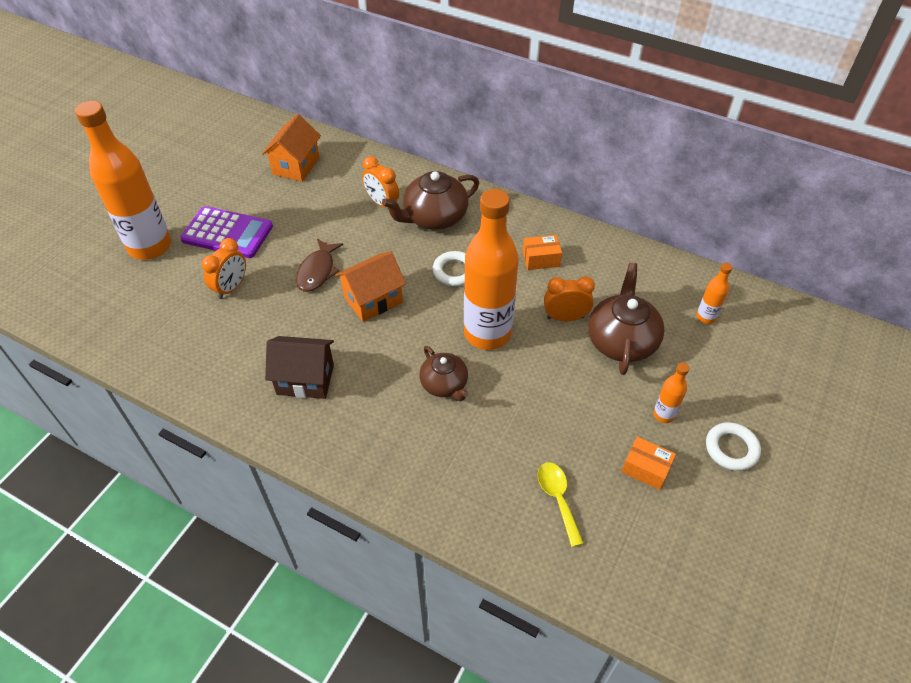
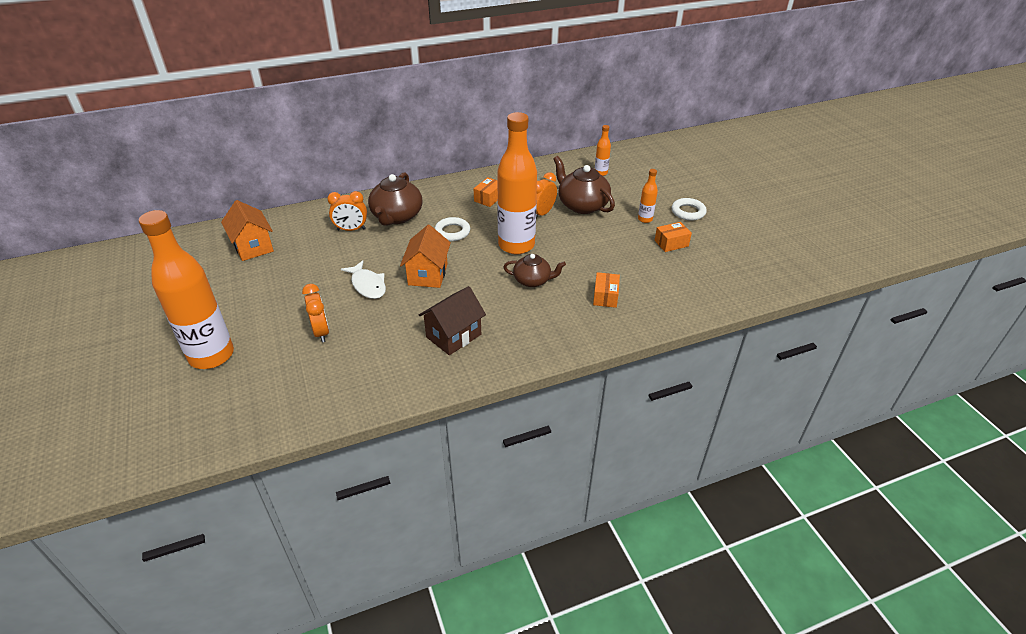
camera: 50 degrees left, 10 degrees down
(227, 233) = (264, 309): purple calculator -> none
(317, 271) = (368, 285): brown fish -> white fish
(481, 464) = (605, 296): none -> orange box
(557, 498) = (658, 282): yellow spoon -> none

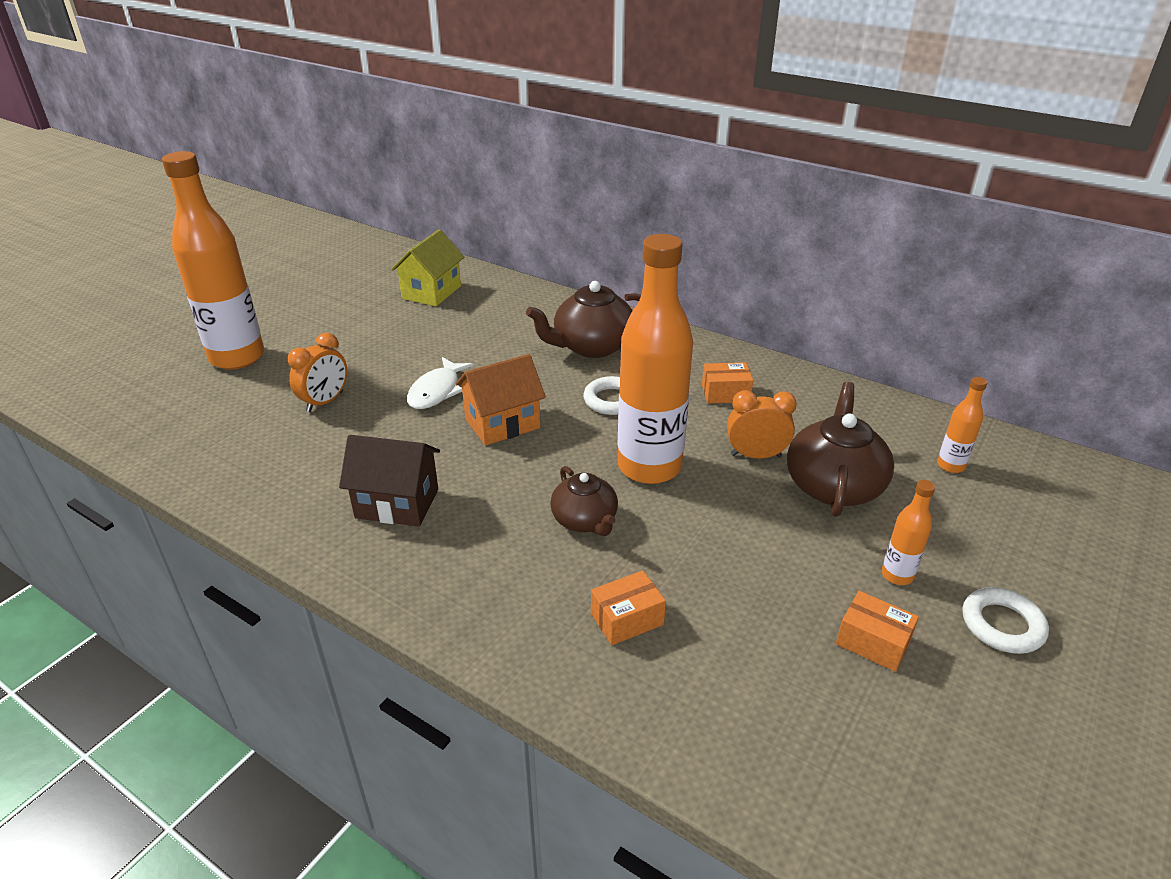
camera: 55 degrees right, 5 degrees down
(253, 247) = (431, 292): orange house -> yellow house
(351, 229) = (529, 330): orange clock -> none

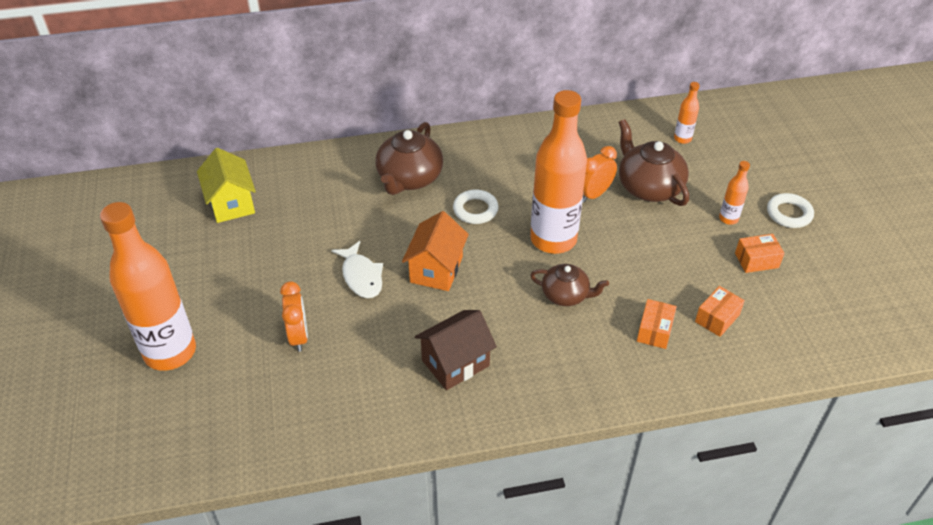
camera: 45 degrees left, 10 degrees up
(725, 393) = (529, 163): orange box -> orange box (717, 318)

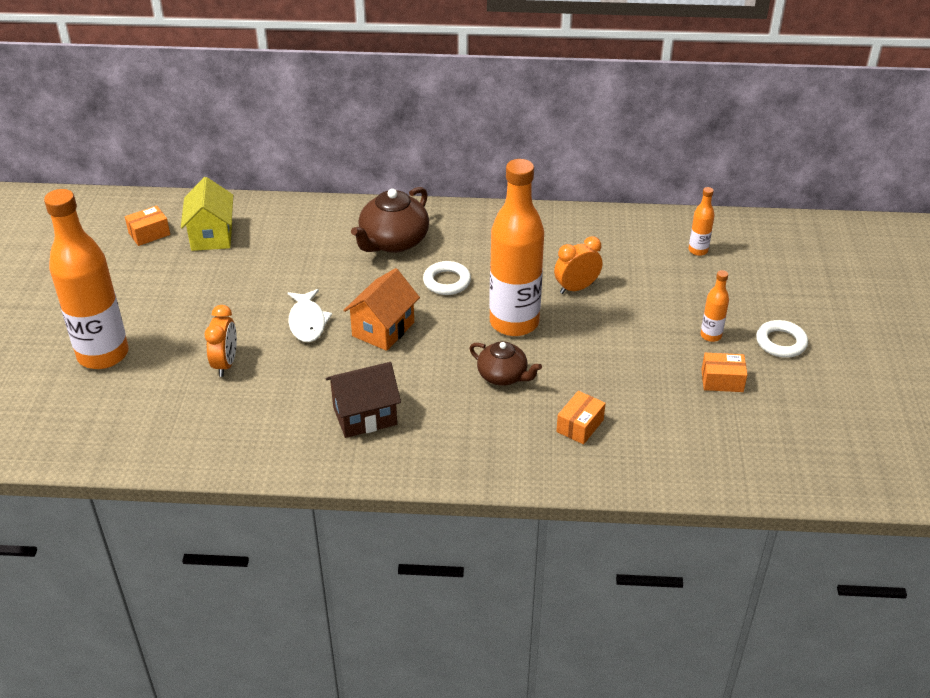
camera: 15 degrees right, 5 degrees down
(648, 187) = (638, 291): brown teapot -> none
(717, 318) = (652, 427): orange box -> orange box (149, 234)

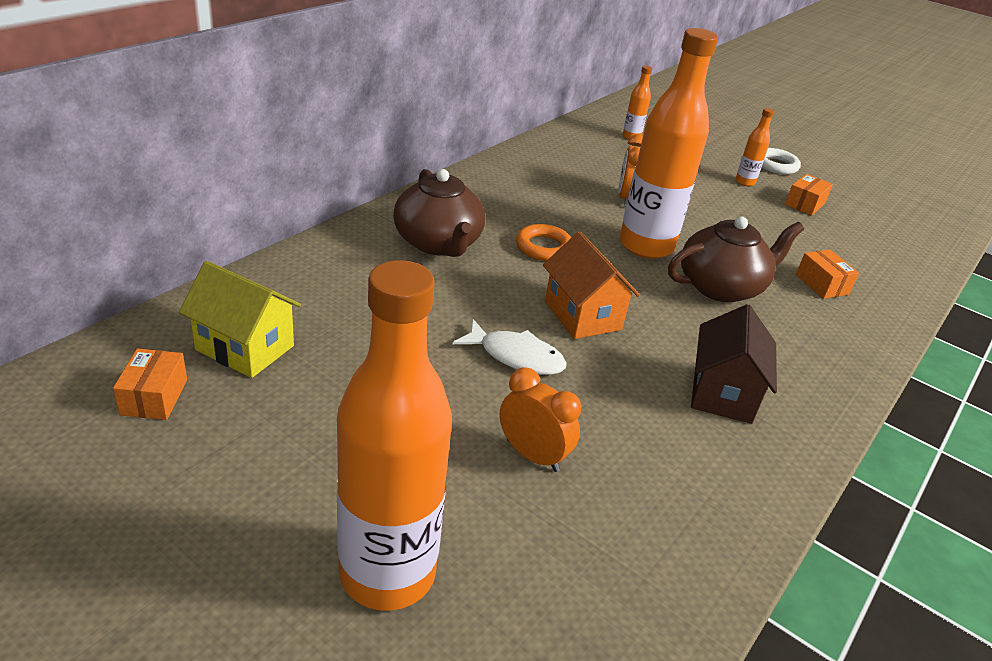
camera: 60 degrees left, 5 degrees down
(447, 282) = (543, 247): white ring -> orange ring
(503, 376) = (721, 287): brown teapot -> brown teapot, size x1.59

